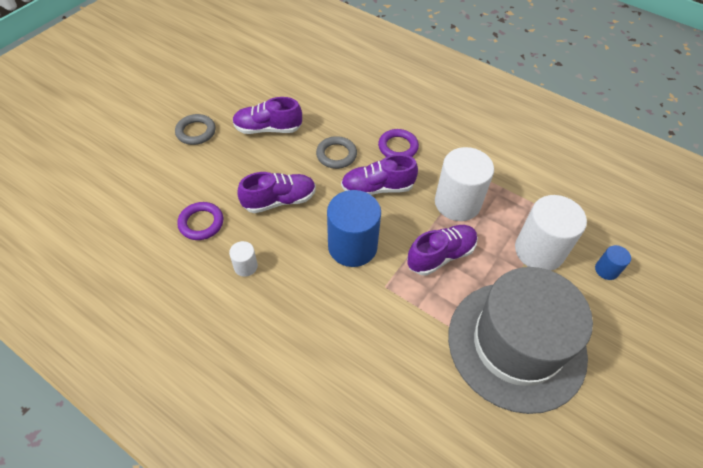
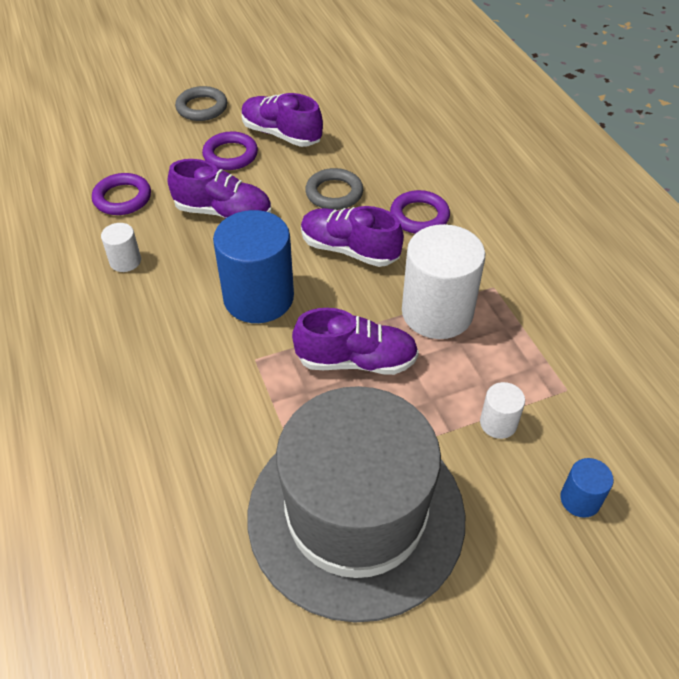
camera: 35 degrees right, 5 degrees down
(247, 158) = (230, 155): none -> purple ring
(539, 251) = (498, 423): white cylinder -> white cylinder, size x0.46

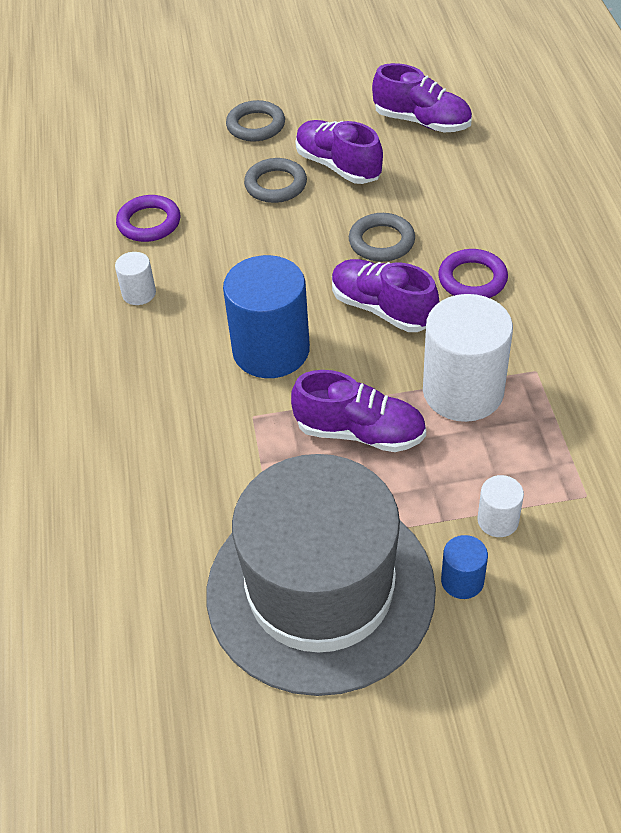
camera: 15 degrees right, 0 degrees up
(223, 212) = (254, 251): purple shoe -> purple shoe (422, 122)
(230, 155) = (276, 185): purple ring -> grey ring
(580, 499) = (565, 613): blue cylinder -> blue cylinder (462, 581)

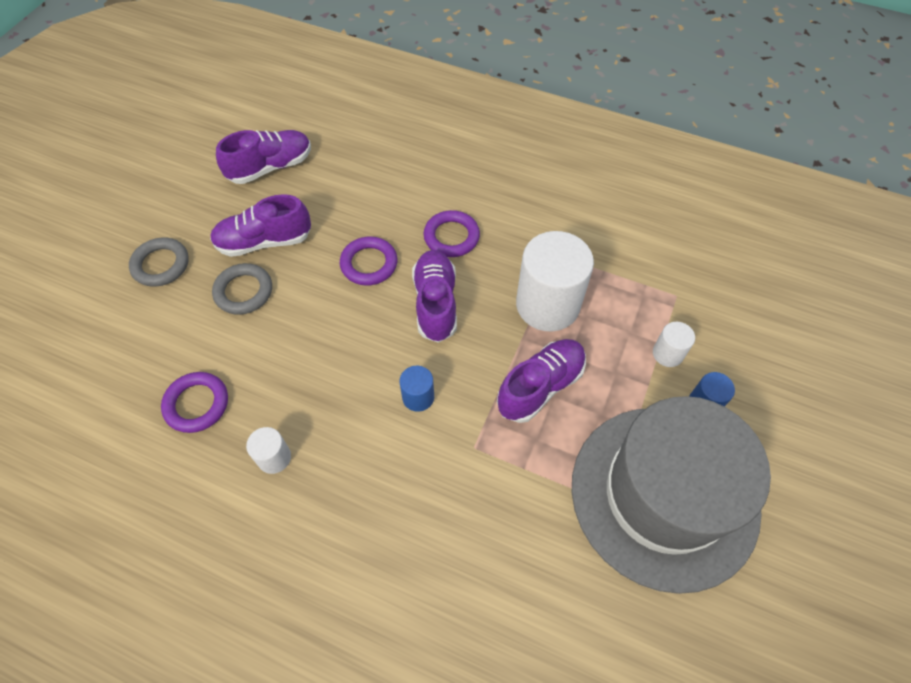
camera: 60 degrees left, 10 degrees up
(271, 350) = (418, 397): blue cylinder -> blue cylinder, size x0.46
(381, 242) = (369, 264): grey ring -> purple ring
(382, 309) = (435, 303): purple shoe -> purple shoe turned 105 degrees clockwise

